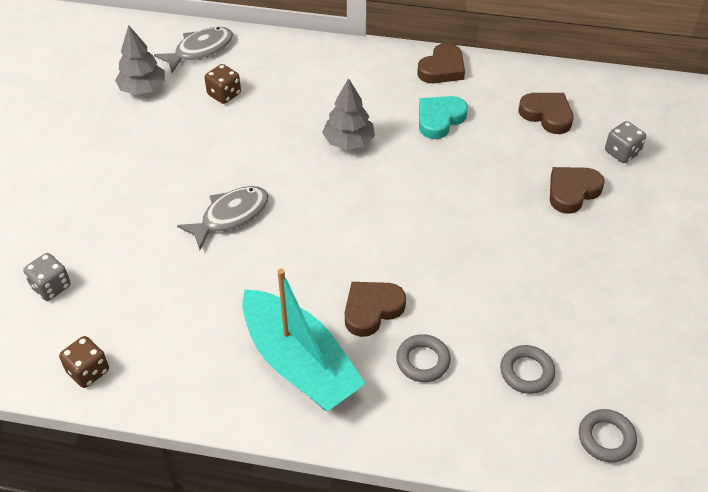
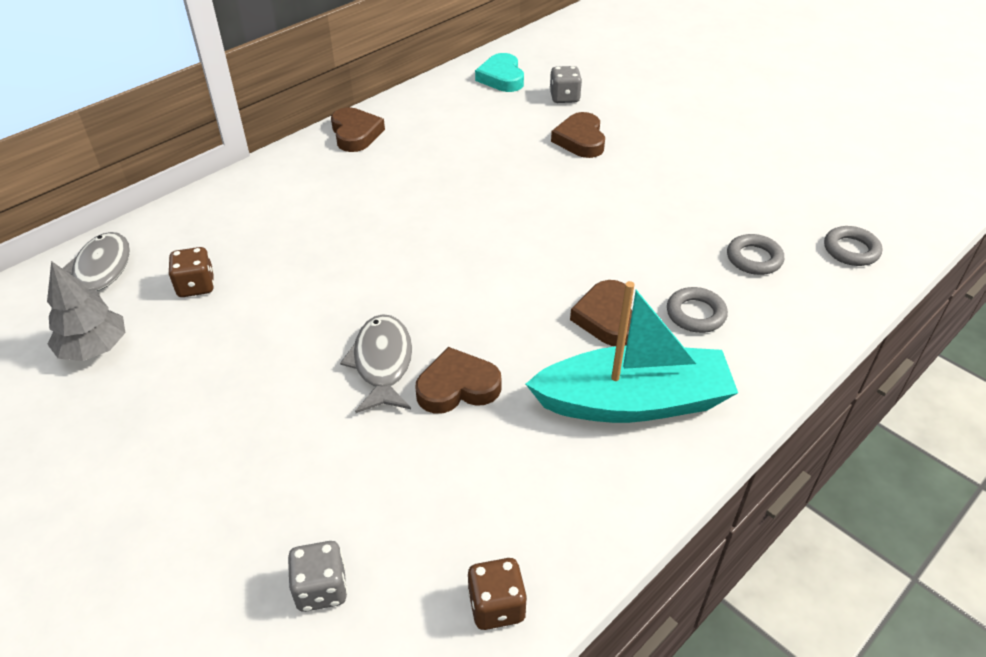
camera: 55 degrees left, 5 degrees down
(348, 142) = (377, 232): grey tree -> none
(439, 119) = (416, 165): turquoise heart -> turquoise heart (501, 78)
(547, 115) = (481, 110): brown heart -> brown heart (457, 387)

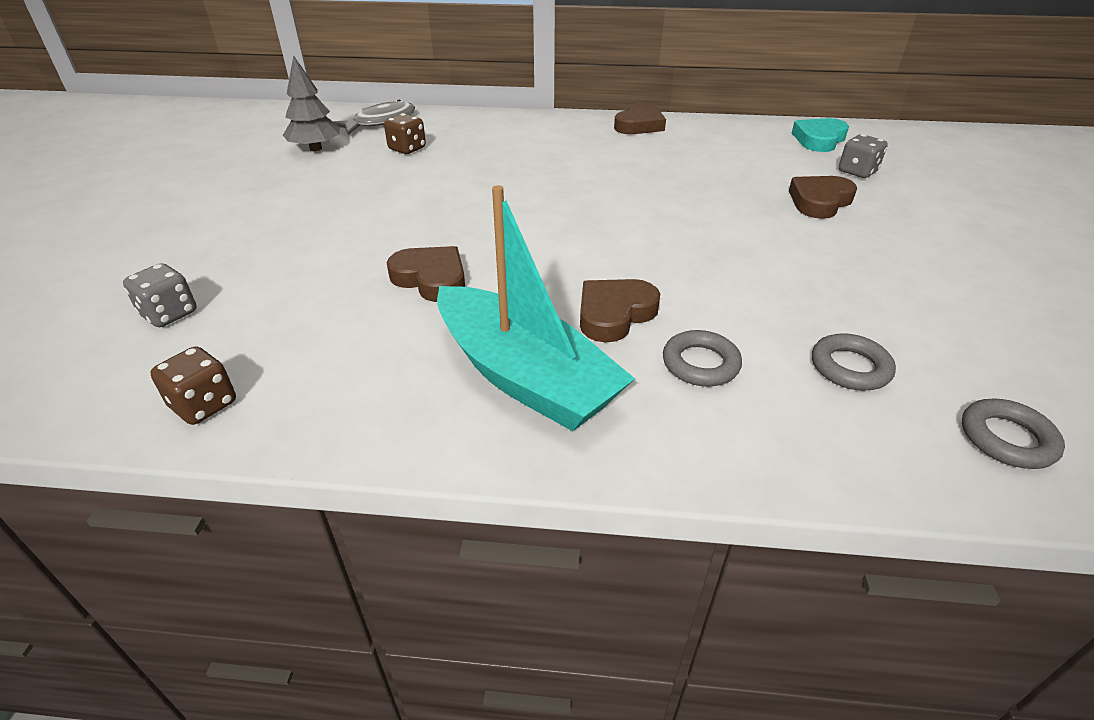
camera: 50 degrees right, 5 degrees down
(382, 363) = (418, 238): grey fish -> none

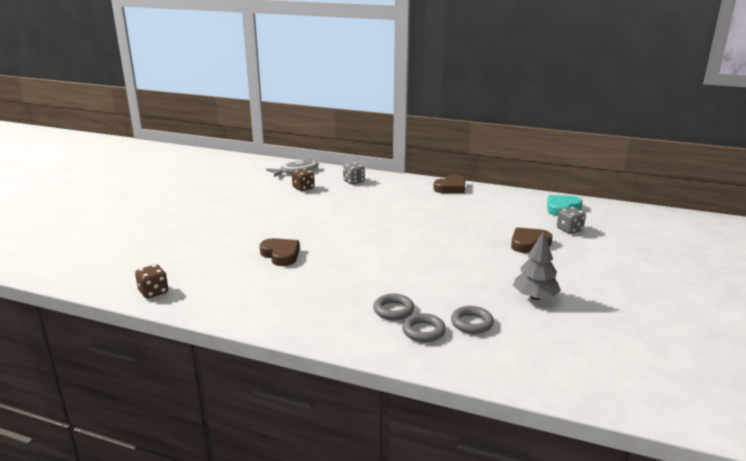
camera: 15 degrees right, 15 degrees down
(169, 314) = (151, 254): grey dice -> grey dice (354, 182)
(316, 148) = (253, 183): grey tree -> grey tree (535, 297)
(524, 376) = (302, 302): turquoise boat -> none
(614, 314) = (365, 283): brown heart -> none
(1007, 439) = (527, 364): grey ring -> grey ring (423, 331)

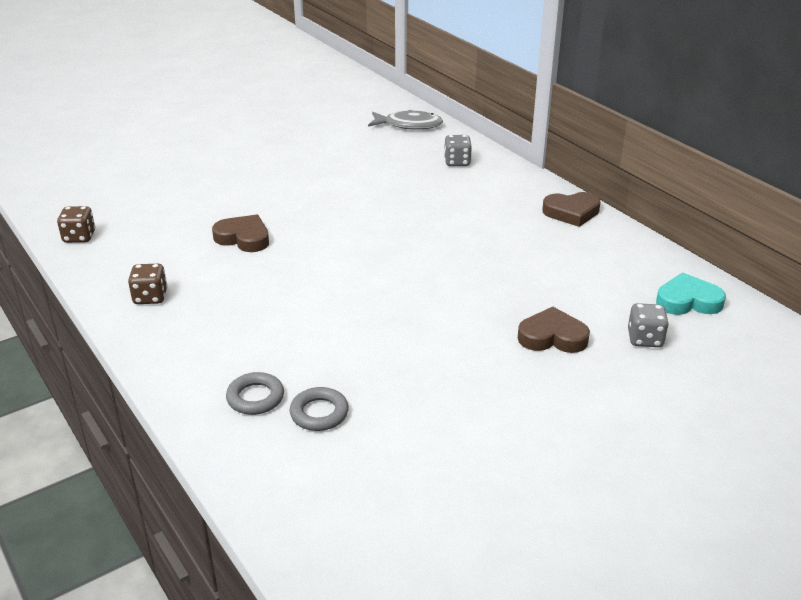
camera: 35 degrees right, 10 degrees up
(281, 255) = (243, 238): brown heart -> brown heart turned 60 degrees counterclockwise
(303, 188) = (385, 153): brown dice -> brown dice (150, 297)
(393, 310) = (261, 357): grey ring -> none
(535, 297) = (443, 415): grey tree -> none

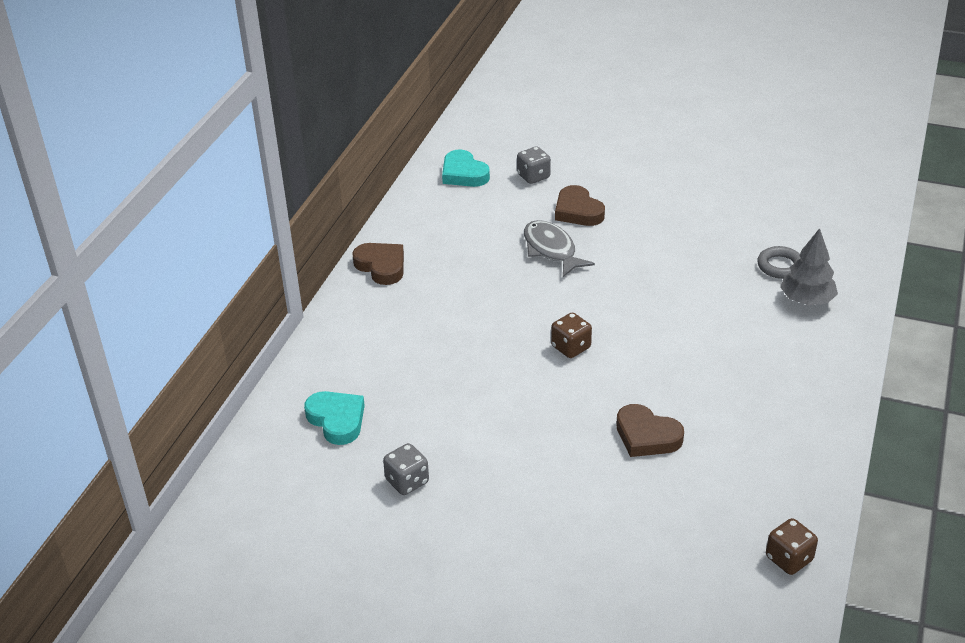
camera: 125 degrees left, 5 degrees up
(150, 297) = (793, 430): brown dice -> brown dice (571, 347)
(243, 238) = (646, 436): brown heart -> brown heart turned 45 degrees counterclockwise
(255, 398) = (806, 300): grey ring -> grey tree
(409, 125) = (277, 460): grey fish -> grey fish (551, 250)
(418, 149) = (337, 420): none -> turquoise heart
(457, 162) = (343, 376): grey dice -> grey dice (407, 481)

